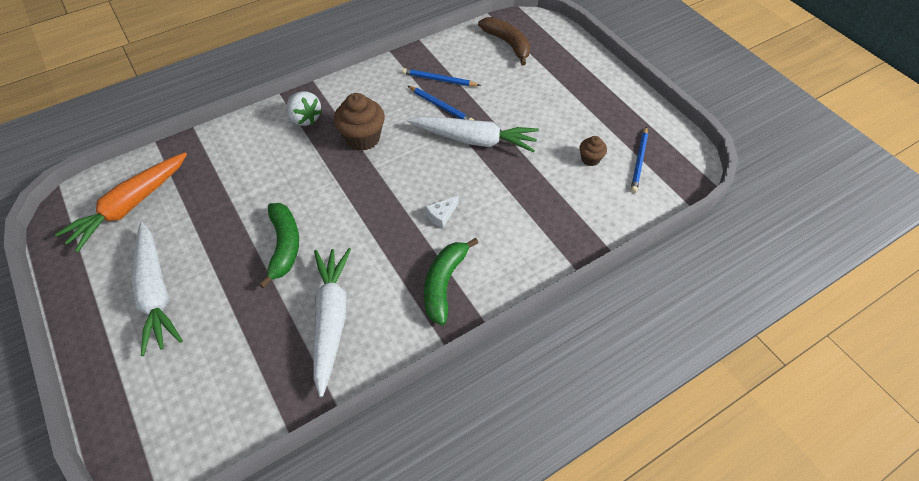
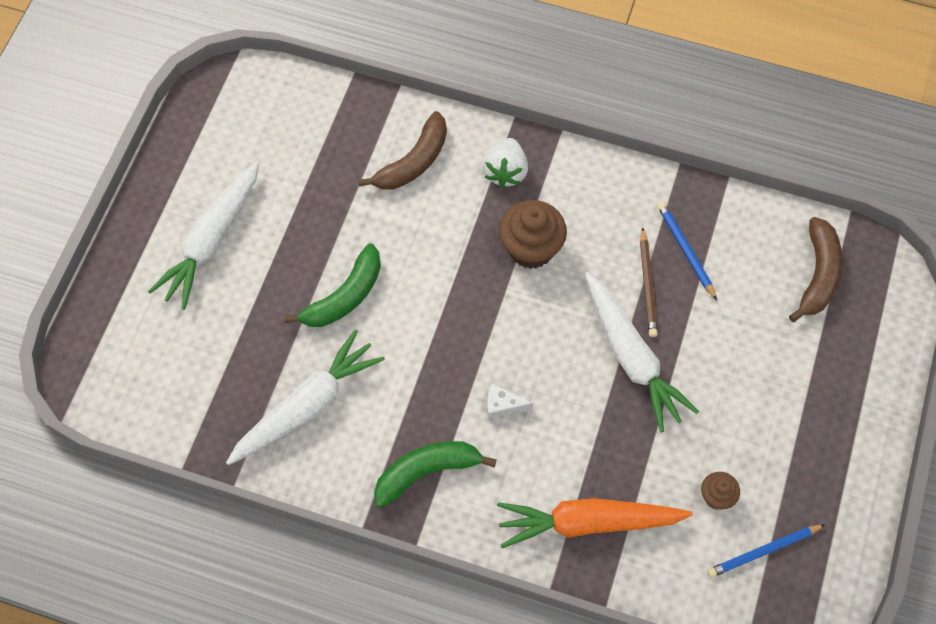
camera: 50 degrees right, 10 degrees up
(130, 206) = (271, 129): orange carrot -> orange carrot (588, 523)
(245, 153) = (413, 162): none -> brown banana
(440, 106) = (647, 285): blue pencil -> brown pencil

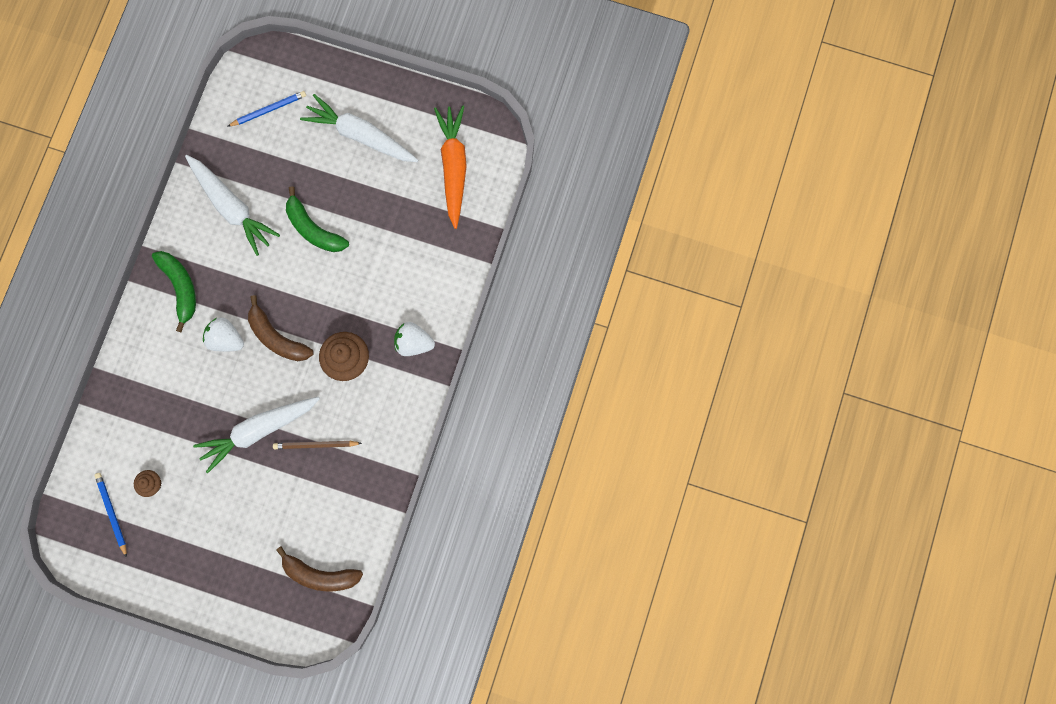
camera: 90 degrees right, 15 degrees up
(413, 162) = (423, 275): brown banana -> brown banana (277, 337)
(503, 405) = (226, 339): white cheese -> white strawberry
(588, 523) = (139, 394): orange carrot -> orange carrot (453, 167)
(686, 250) = (343, 475): blue pencil -> blue pencil (268, 110)

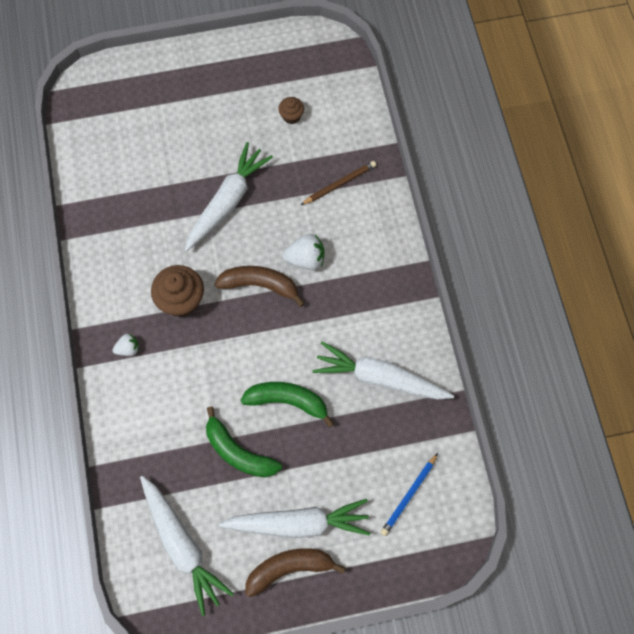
camera: 150 degrees right, 10 degrees down
(112, 513) = (309, 80): blue pencil -> none
(180, 287) = (377, 279): green banana -> green banana (238, 452)
(316, 445) = (169, 216): brown pencil -> brown pencil (339, 184)
(320, 574) = (106, 123): brown banana -> brown banana (289, 568)
(414, 342) = (128, 349): white strawberry -> white strawberry, size x0.61
(453, 167) = (182, 545): orange carrot -> white carrot

